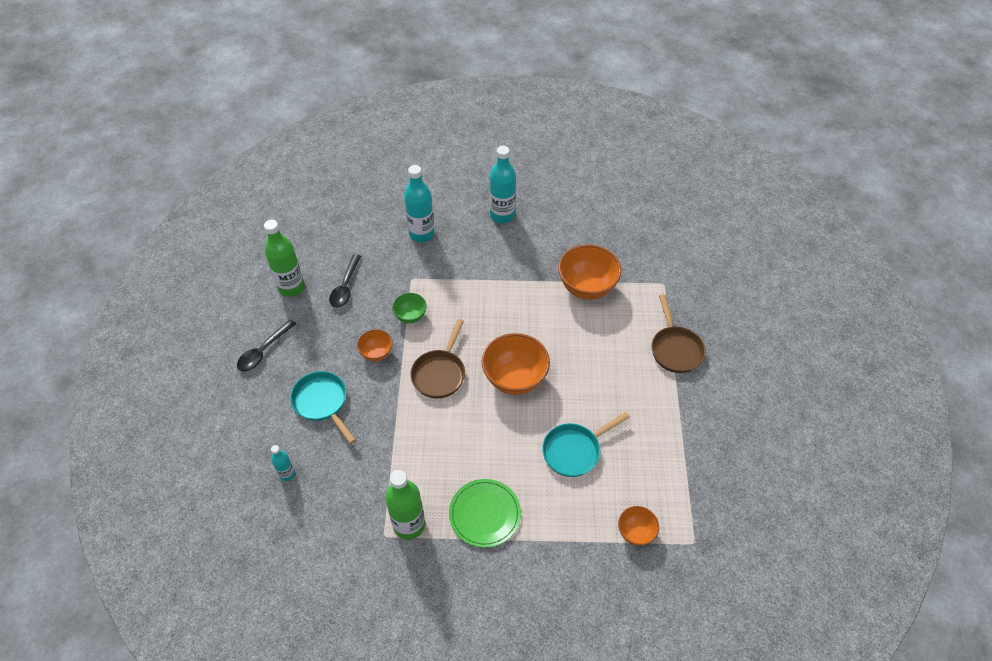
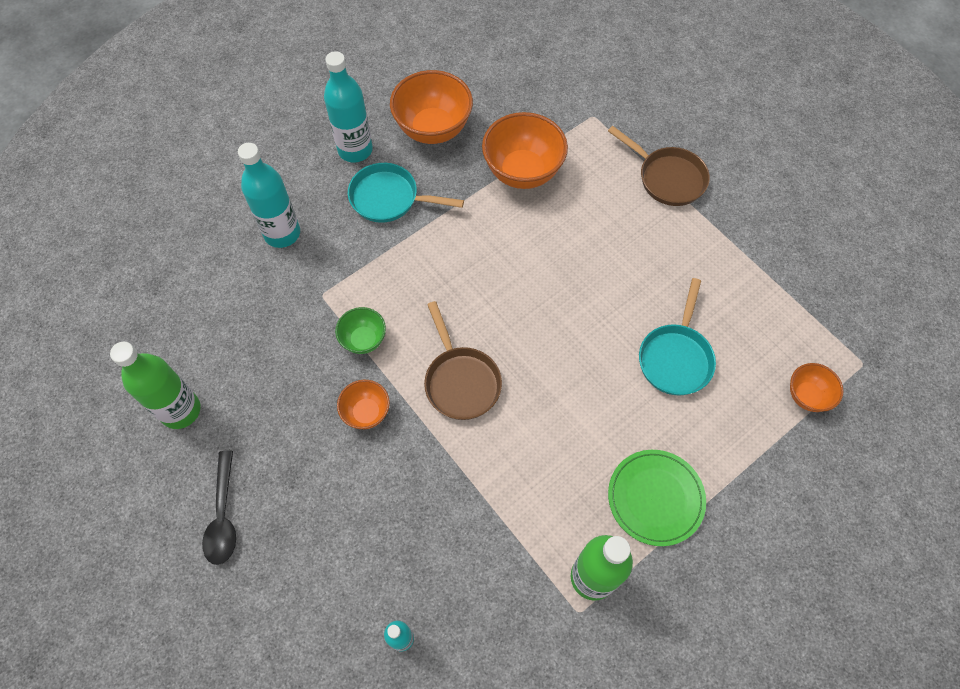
camera: 40 degrees left, 10 degrees up
(322, 403) = (360, 520): turquoise pan -> turquoise pan (389, 198)
(345, 287) = (250, 360): black spoon -> none
(515, 379) = (545, 326): orange bowl -> orange bowl (433, 129)

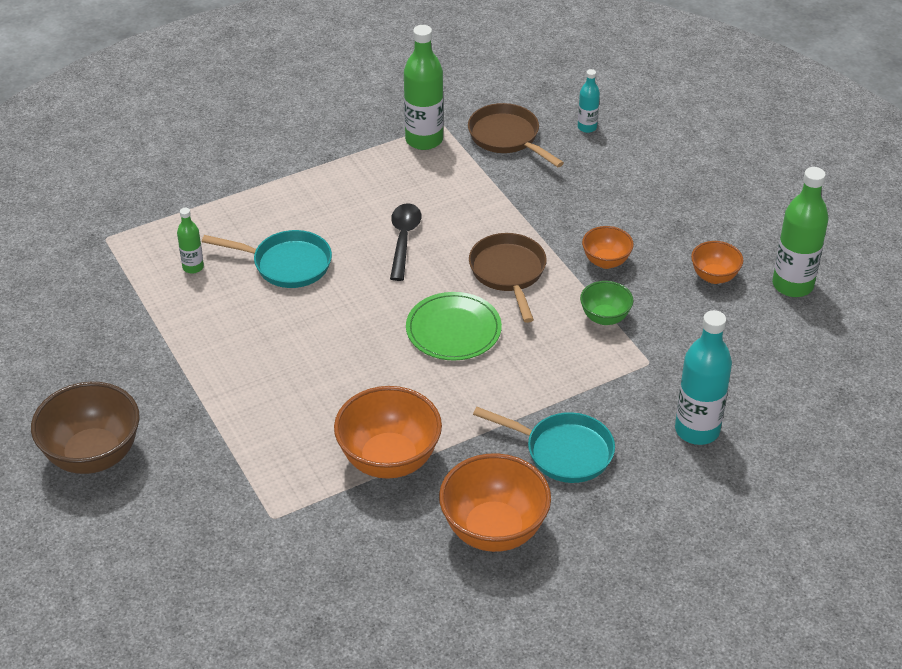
camera: 170 degrees left, 20 degrees down
(223, 515) = (740, 210): black spoon -> black spoon (403, 240)
(355, 150) = (602, 517): turquoise bottle -> none
(655, 498) = (351, 176): green plate -> green plate (453, 330)
(667, 178) = (211, 429): brown pan -> brown pan (507, 137)
(675, 358) = (287, 264): turquoise pan -> turquoise pan turned 75 degrees clockwise
(745, 143) = (93, 455): none -> brown bowl
(761, 340) = (193, 267): none -> green bottle
(807, 396) = (176, 222): orange bowl -> orange bowl (714, 277)

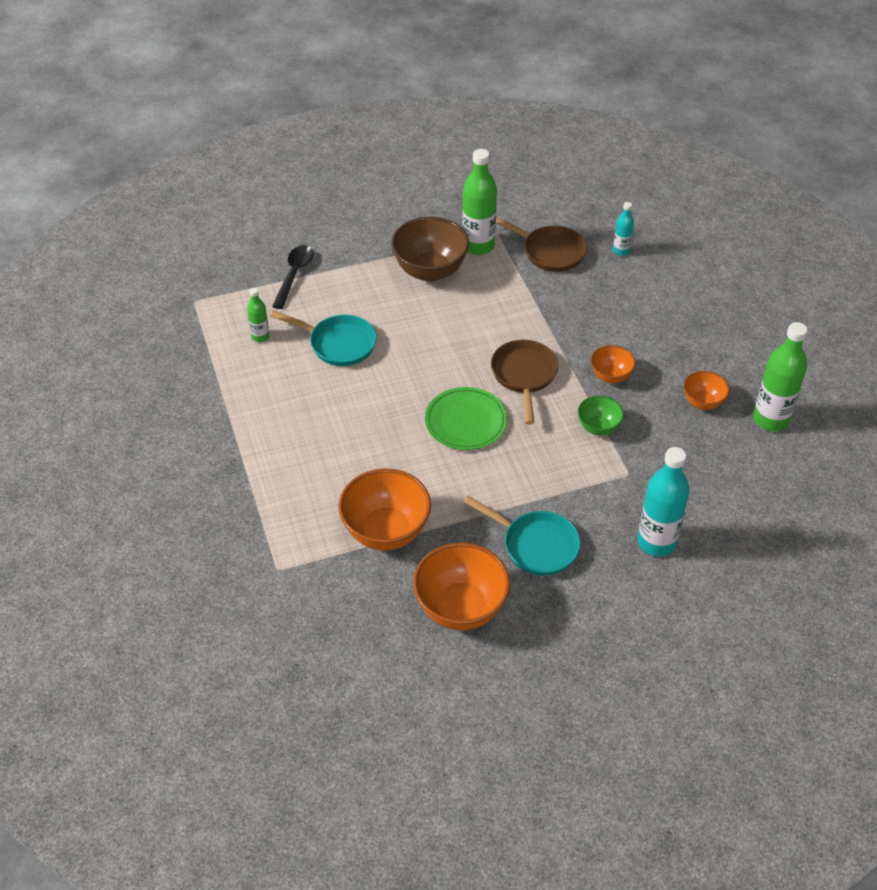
camera: 10 degrees right, 5 degrees up
(93, 455) = (143, 492): brown bowl -> brown bowl (430, 271)
(403, 240) = (441, 334): black spoon -> black spoon (294, 275)
(507, 137) = (549, 252): brown pan -> brown pan turned 150 degrees clockwise

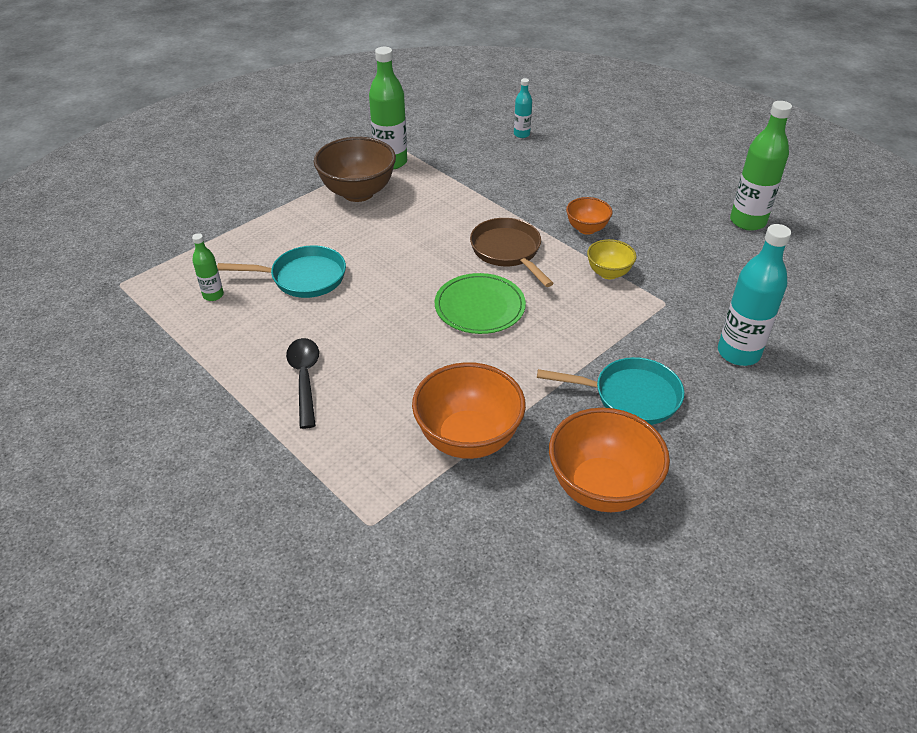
camera: 25 degrees left, 5 degrees down
(294, 275) = (220, 232): black spoon -> black spoon (305, 379)
(549, 252) = (460, 150): brown pan -> none
(598, 427) = (608, 273): green bowl -> yellow bowl
(703, 402) = (681, 225): orange bowl -> none

